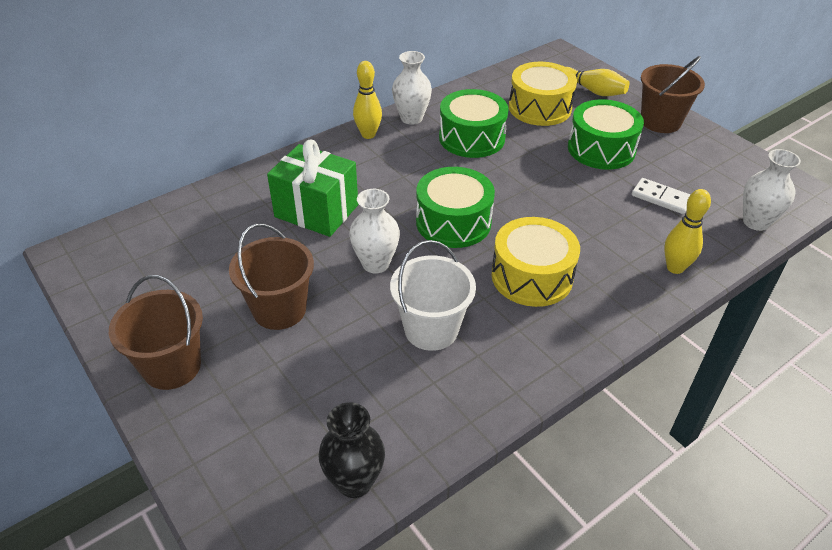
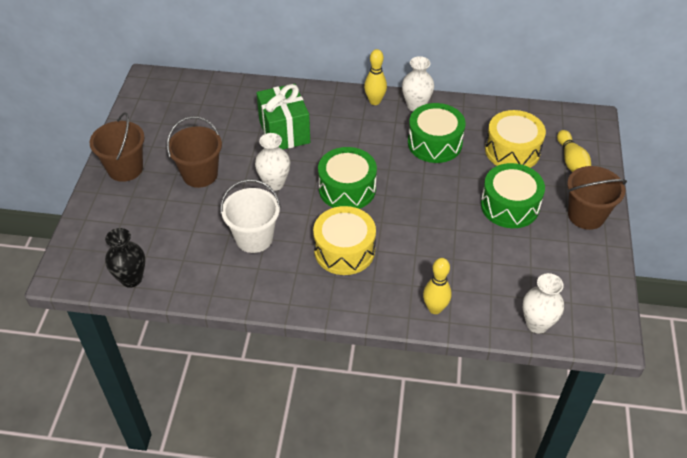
camera: 45 degrees right, 5 degrees up
(661, 198) = (497, 264): white domino -> none

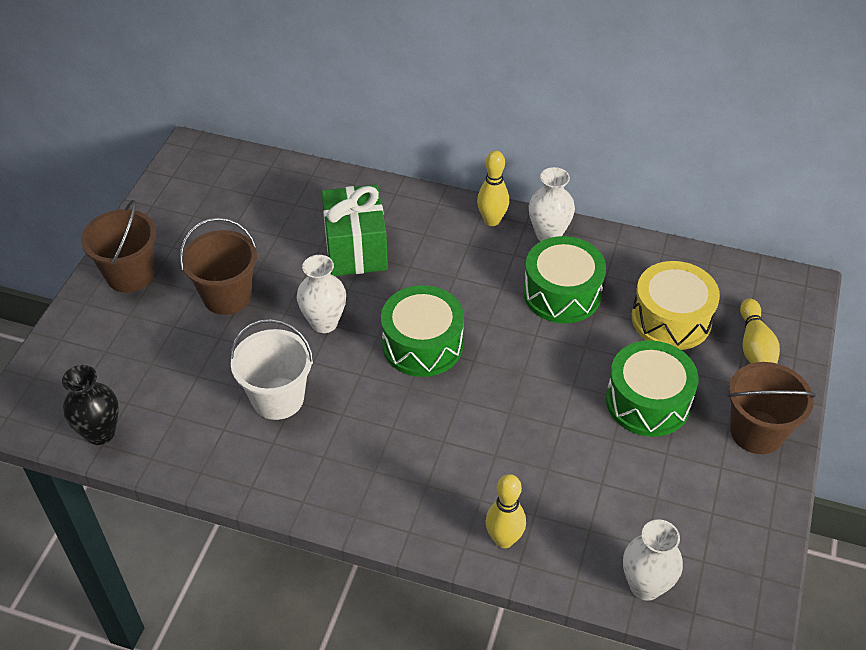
camera: 10 degrees right, 0 degrees up
(344, 250) = (397, 434): yellow drum -> none

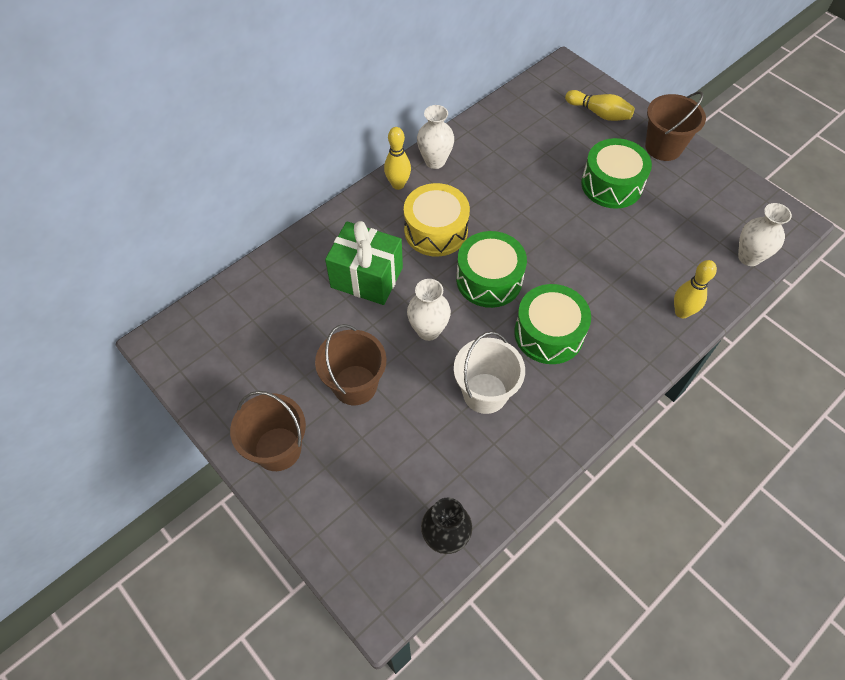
camera: 60 degrees left, 10 degrees up
(562, 293) = (493, 181): green drum -> green drum (549, 333)
(671, 319) = (552, 139): yellow drum -> yellow drum (436, 230)

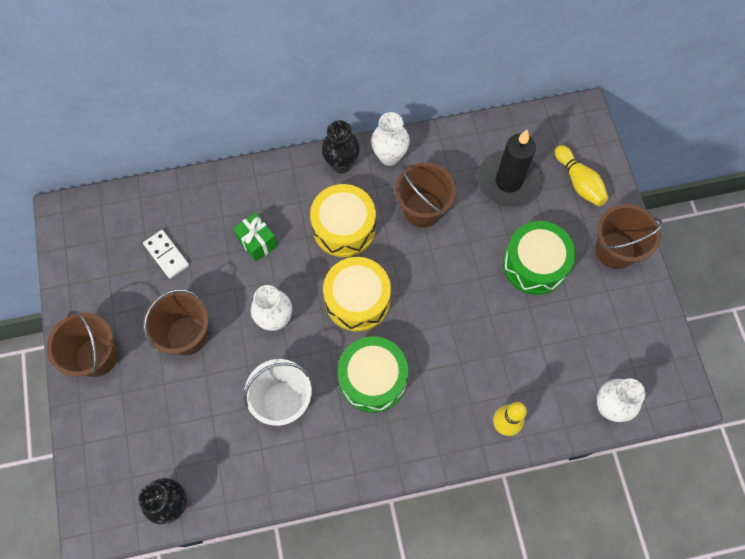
camera: 30 degrees right, 10 degrees up
(288, 328) = (166, 255): none -> white domino
(366, 277) = (257, 242): green gift -> green gift, size x0.58
(398, 184) = (341, 164): yellow bowling pin -> black vase
(489, 279) = (357, 300): green drum -> yellow drum
(492, 187) = (422, 210): none -> brown bucket
(545, 136) = (508, 181): none -> black candle

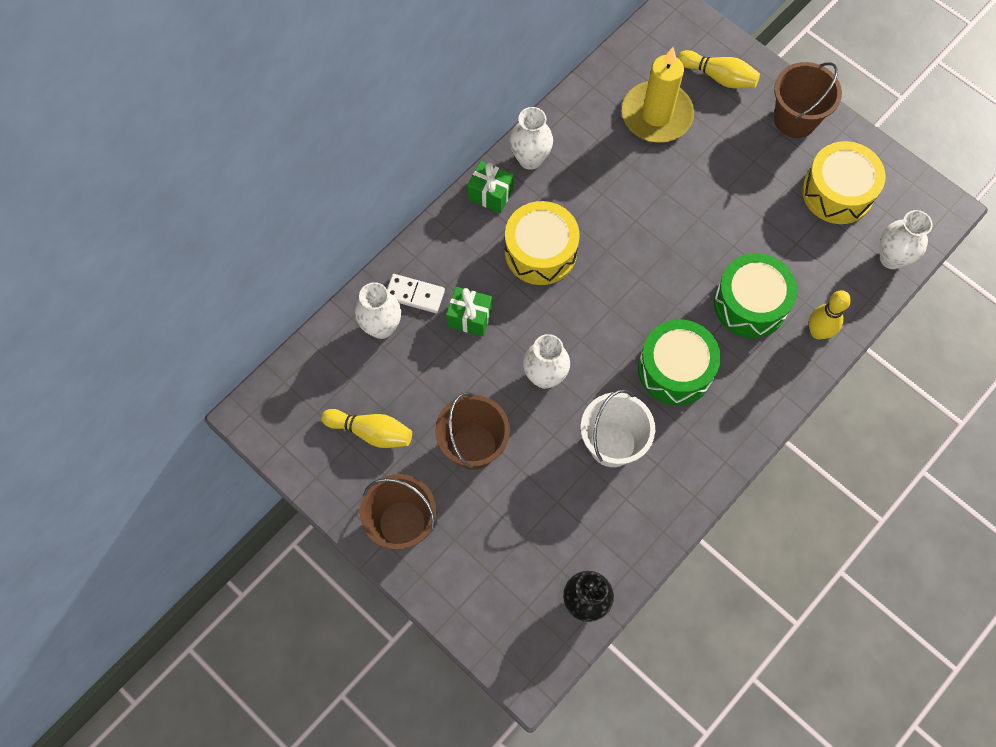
camera: 35 degrees left, 0 degrees up
(128, 277) = (371, 432): none -> yellow bowling pin
(166, 255) = (391, 386): white domino -> white domino (415, 294)
(193, 209) = (381, 327): none -> white vase
(341, 164) = (490, 194): black vase -> green gift
(357, 300) = (606, 309): yellow drum -> yellow drum (837, 192)
(422, 210) = (599, 189): brown bucket -> none
(508, 181) = (656, 115): black candle -> yellow candle
(534, 264) = (737, 175): green drum -> green drum (750, 303)

